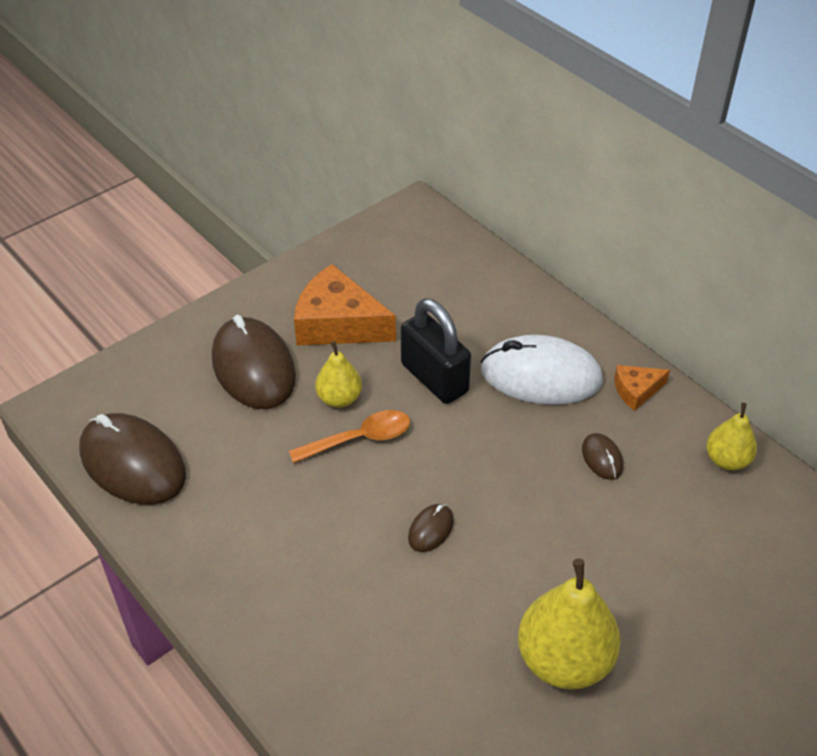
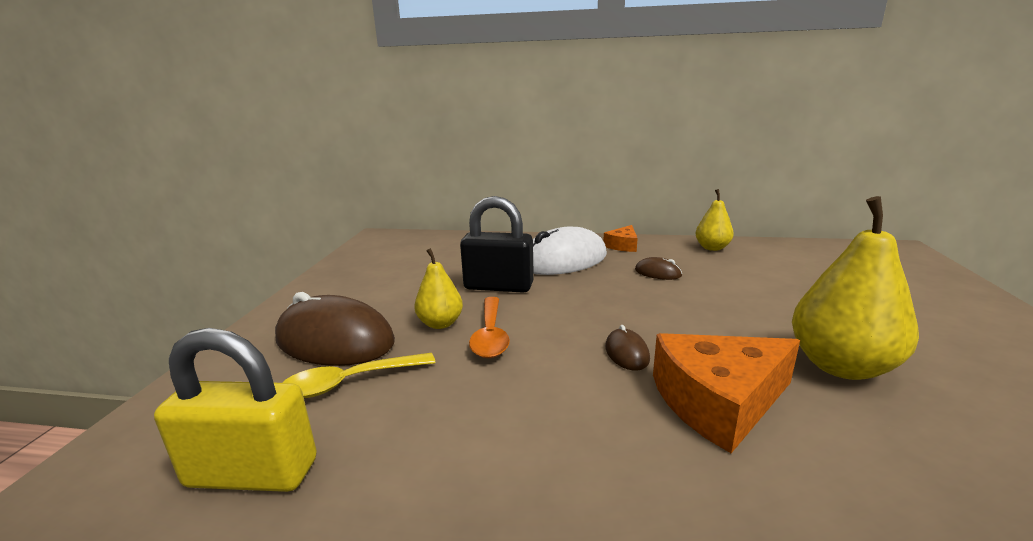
camera: 40 degrees left, 25 degrees down
(133, 463) = (252, 473): brown mouse -> yellow padlock
(229, 423) = (349, 382): none -> yellow spoon
(338, 323) = (385, 292): orange cheese -> orange cheese (718, 402)
(359, 439) = (490, 335): orange spoon -> orange spoon turned 150 degrees clockwise

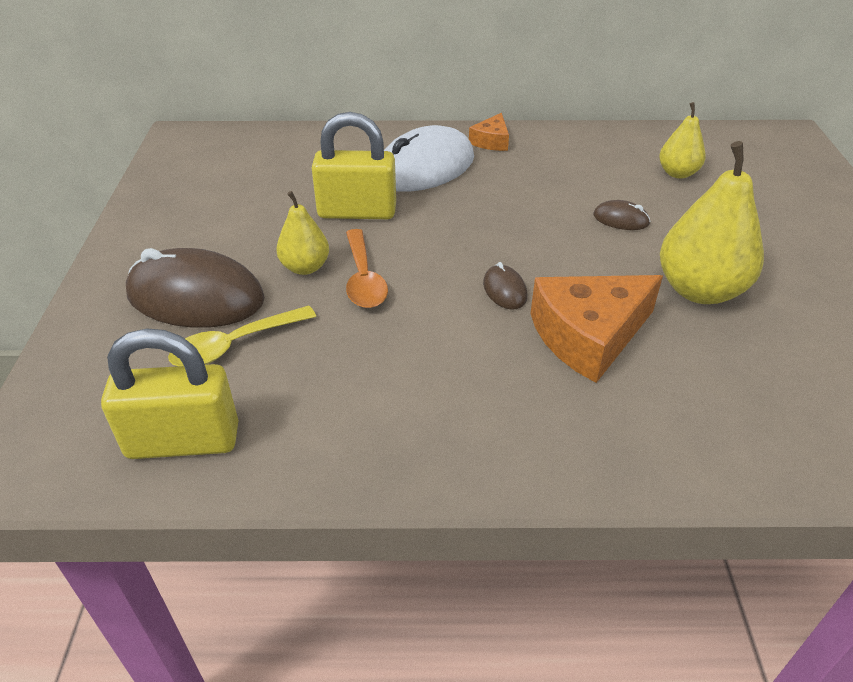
camera: 10 degrees left, 20 degrees up
(498, 286) = (357, 212): black padlock -> yellow padlock
(658, 273) = (532, 182): brown mouse -> brown mouse (621, 219)
(712, 248) = (592, 141): yellow pear -> yellow pear (677, 173)

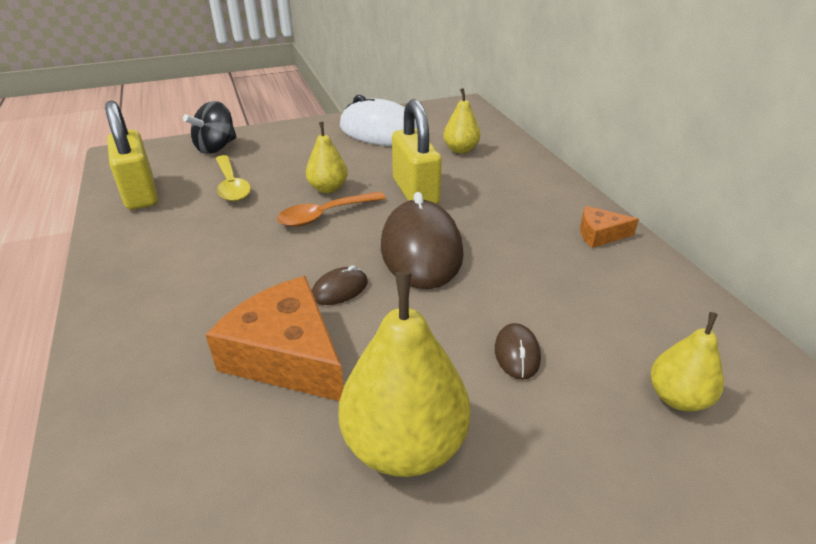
camera: 70 degrees right, 5 degrees down
(98, 352) = (216, 147): none -> black spinning top
(196, 297) = (278, 160): brown mouse -> brown mouse (421, 250)
(234, 345) = (231, 185): yellow spoon -> yellow spoon turned 150 degrees counterclockwise
(290, 165) = (460, 150): none -> yellow pear
(424, 168) = (511, 207): white mouse -> white mouse (380, 131)

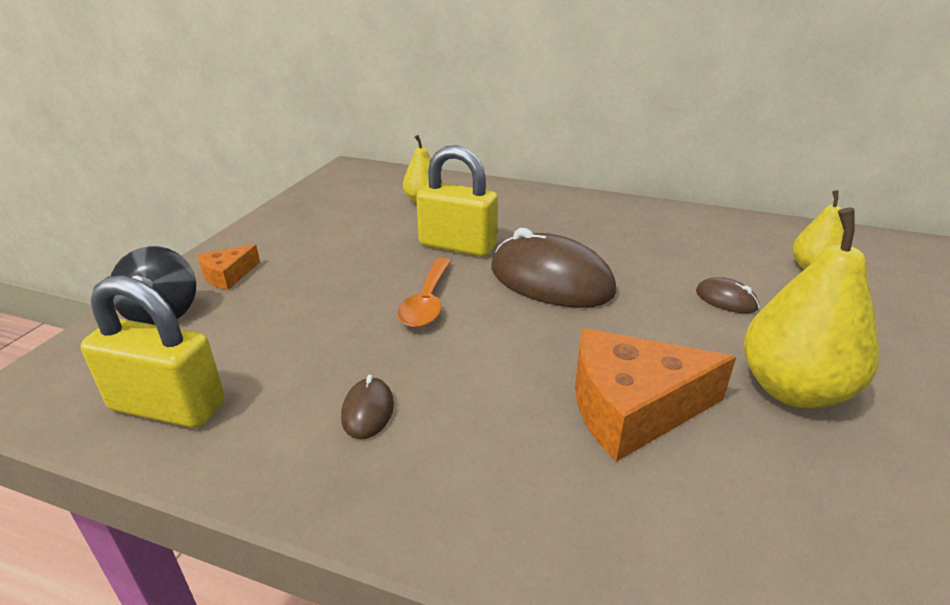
camera: 50 degrees left, 5 degrees down
(231, 185) = (274, 333): yellow spoon -> none
(328, 188) = (381, 282): yellow pear -> none
(340, 289) = (561, 341): brown mouse -> brown mouse (368, 411)
(380, 131) = (322, 217): white mouse -> none
(600, 234) = (620, 210): orange cheese -> orange cheese (228, 275)

